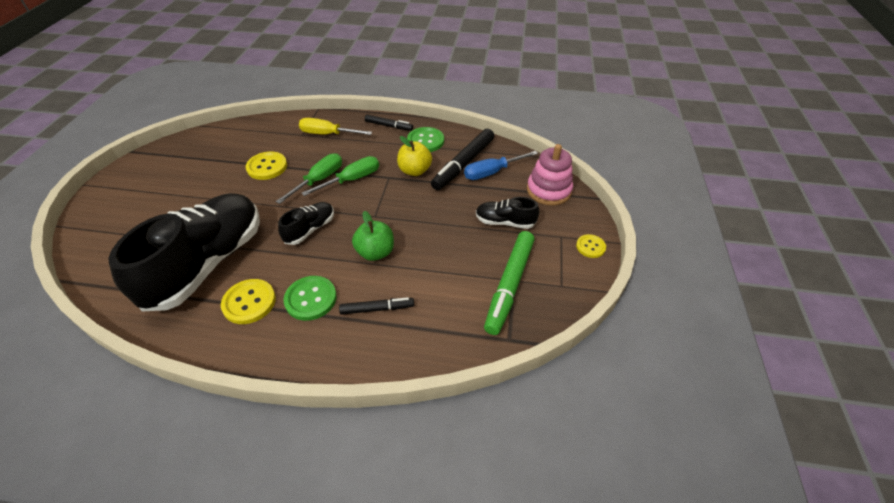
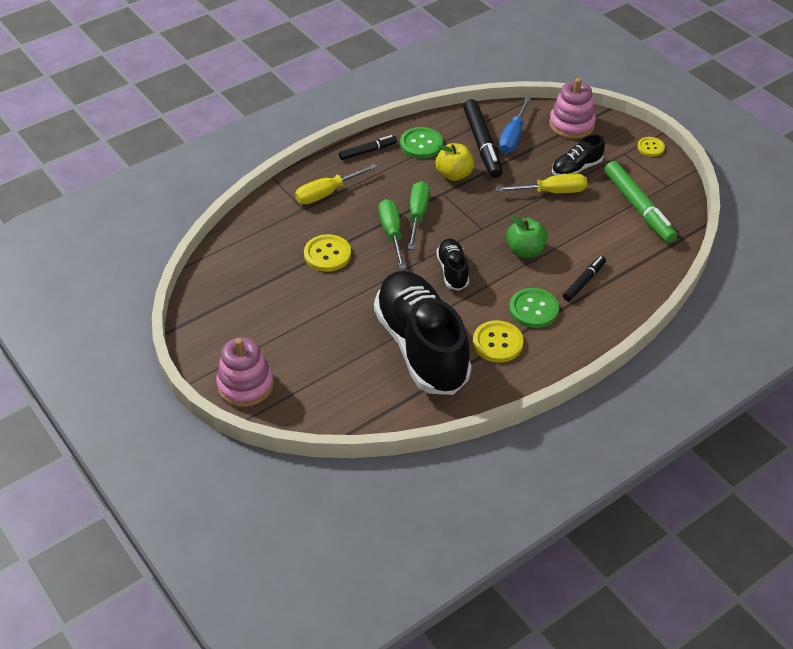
camera: 45 degrees left, 0 degrees up
(101, 207) = (245, 385): none -> pink stacking toy
(460, 225) = (551, 192): none -> yellow screwdriver

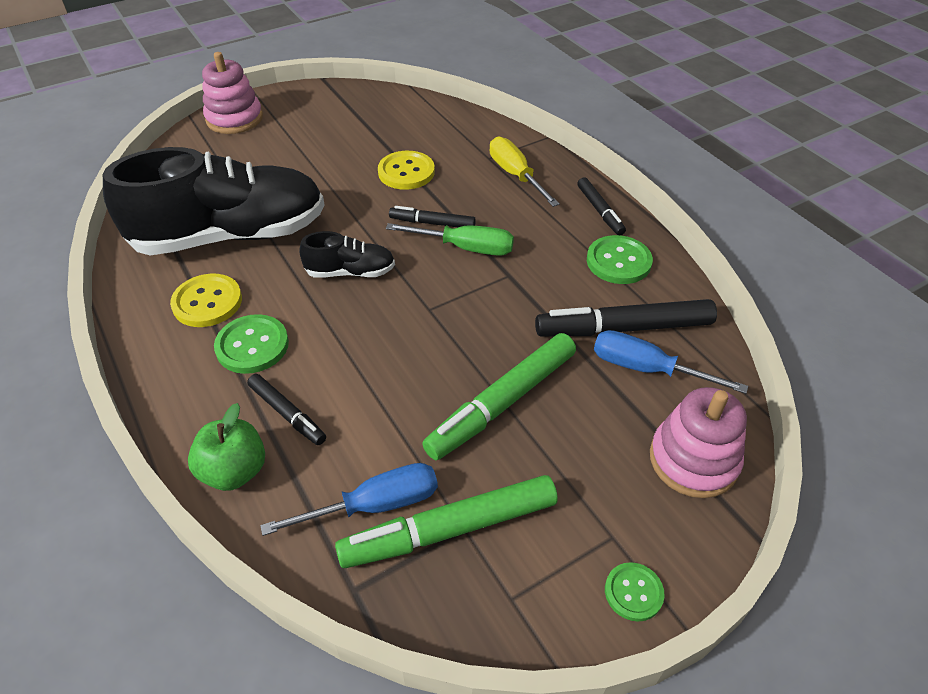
camera: 95 degrees right, 0 degrees up
(392, 234) = (433, 223): green screwdriver -> black marker
(454, 174) = (549, 290): yellow apple -> none
(525, 251) = (372, 351): green apple -> green apple (234, 471)
(551, 192) = (503, 402): yellow screwdriver -> green marker
(576, 168) = (564, 447): black shoe -> none
(633, 236) = (374, 505): none -> blue screwdriver
(650, 147) = (633, 592): yellow button -> green button

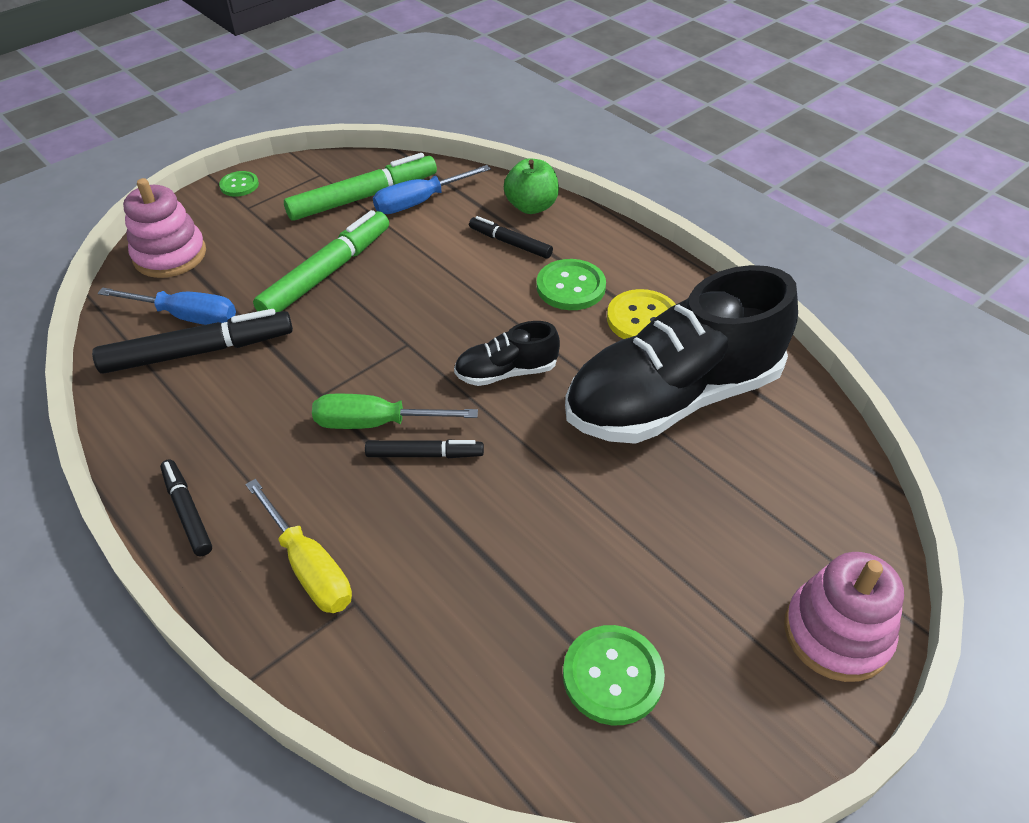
camera: 170 degrees right, 0 degrees up
(406, 172) = (484, 545): yellow button -> none
(618, 261) = (182, 431): green button -> green button (612, 676)

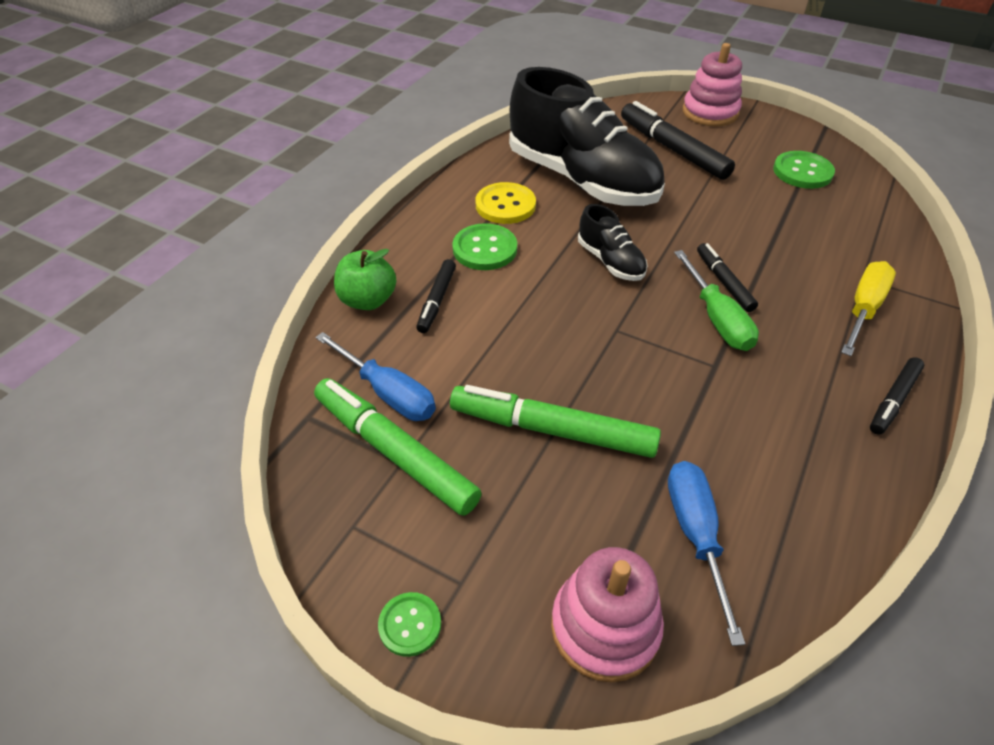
camera: 110 degrees left, 0 degrees up
(197, 352) = (736, 493): black marker -> black marker (673, 150)

